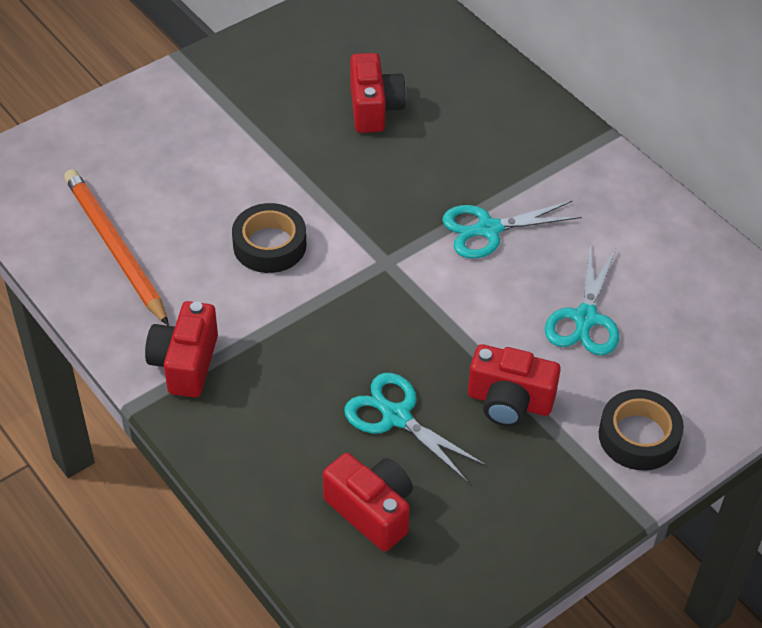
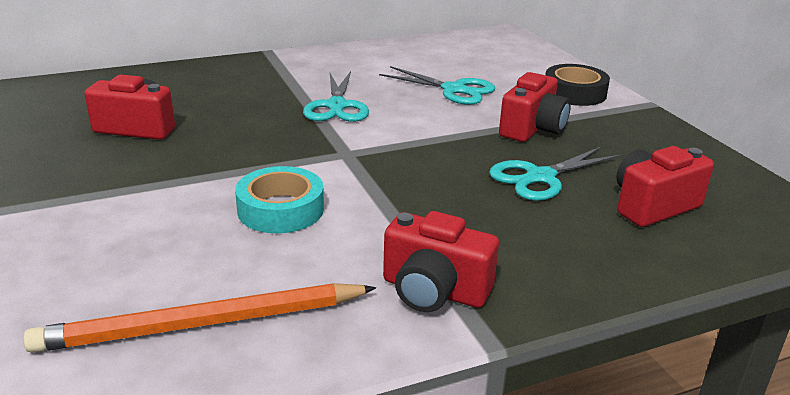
camera: 75 degrees left, 20 degrees down
(269, 245) = (280, 209): black tape -> turquoise tape

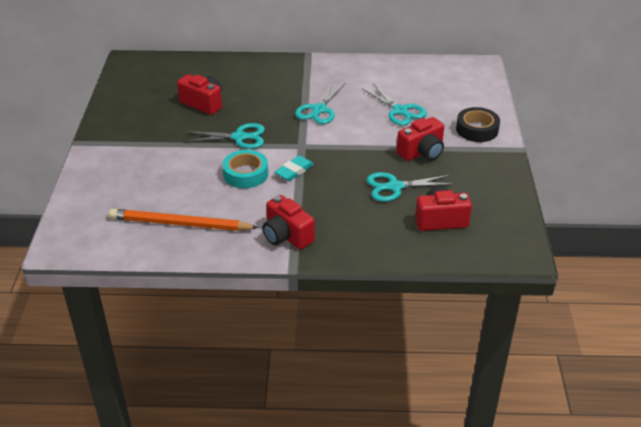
camera: 25 degrees right, 10 degrees up
(231, 160) = (239, 137): none -> turquoise scissors
(363, 188) = (294, 171): none -> turquoise eraser

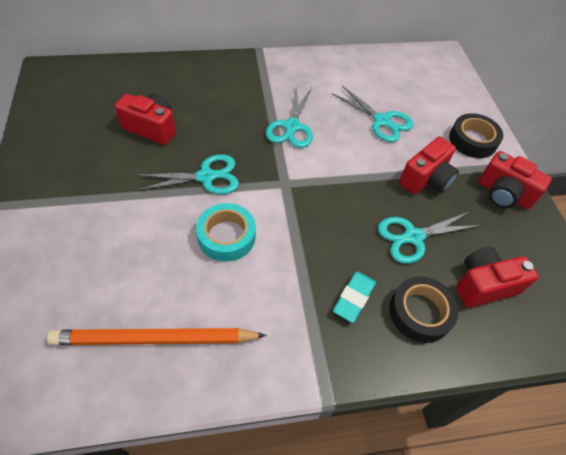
camera: 15 degrees left, 15 degrees up
(286, 236) = (304, 341): red camera -> red camera (503, 194)
(294, 171) = (286, 224): turquoise eraser -> turquoise eraser (354, 298)
(381, 230) = (420, 312): none -> black tape

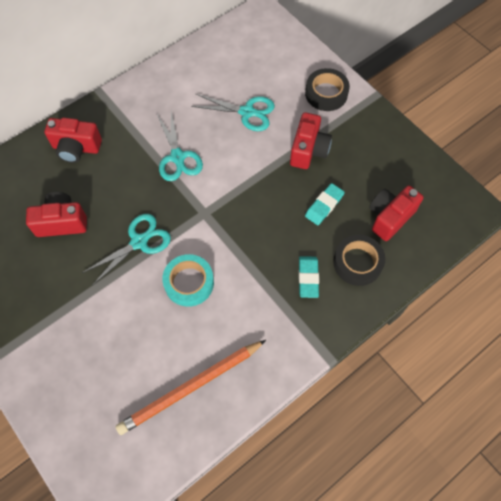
camera: 25 degrees left, 10 degrees up
(413, 237) = (324, 206): turquoise scissors -> turquoise eraser
(503, 194) = (370, 132): red camera -> red camera (76, 148)

